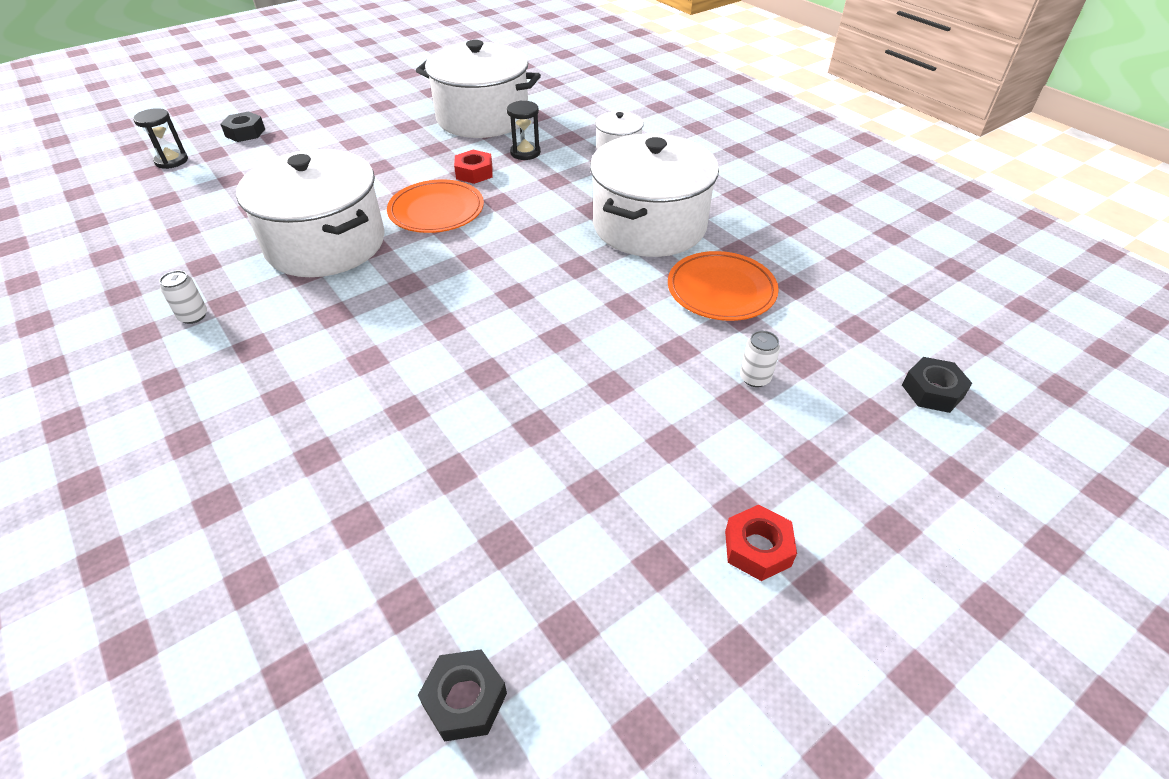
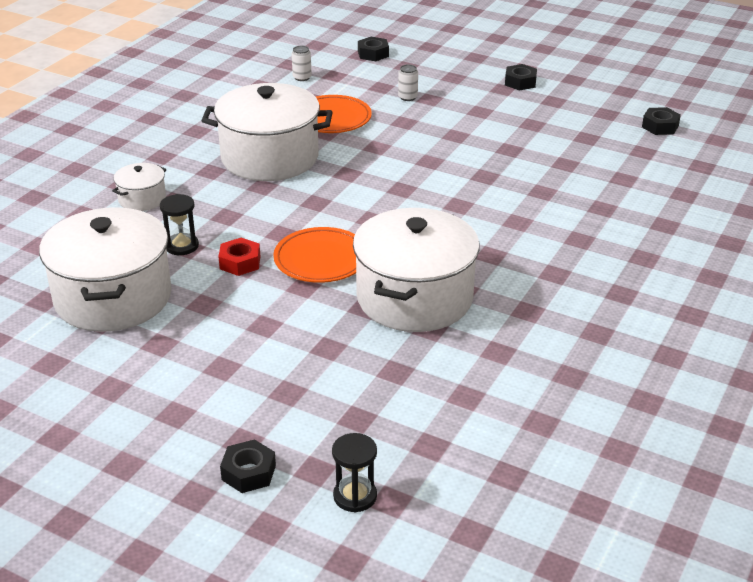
camera: 115 degrees left, 10 degrees down
(193, 316) = (556, 319): white can -> white can (302, 77)
(757, 548) = (520, 82): red nut -> black nut

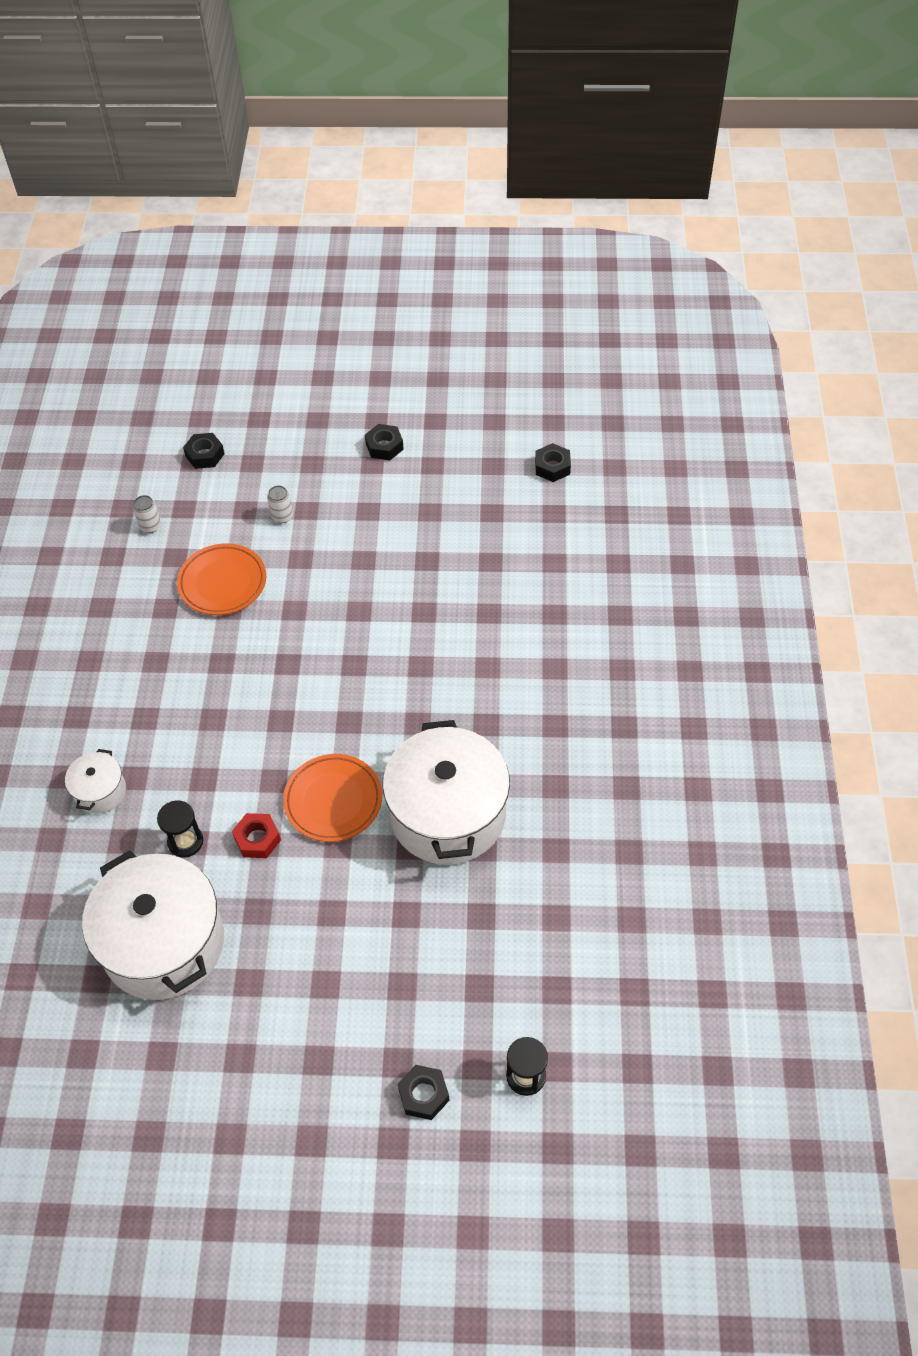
camera: 25 degrees left, 20 degrees up
(270, 158) = (194, 672): white pot -> none

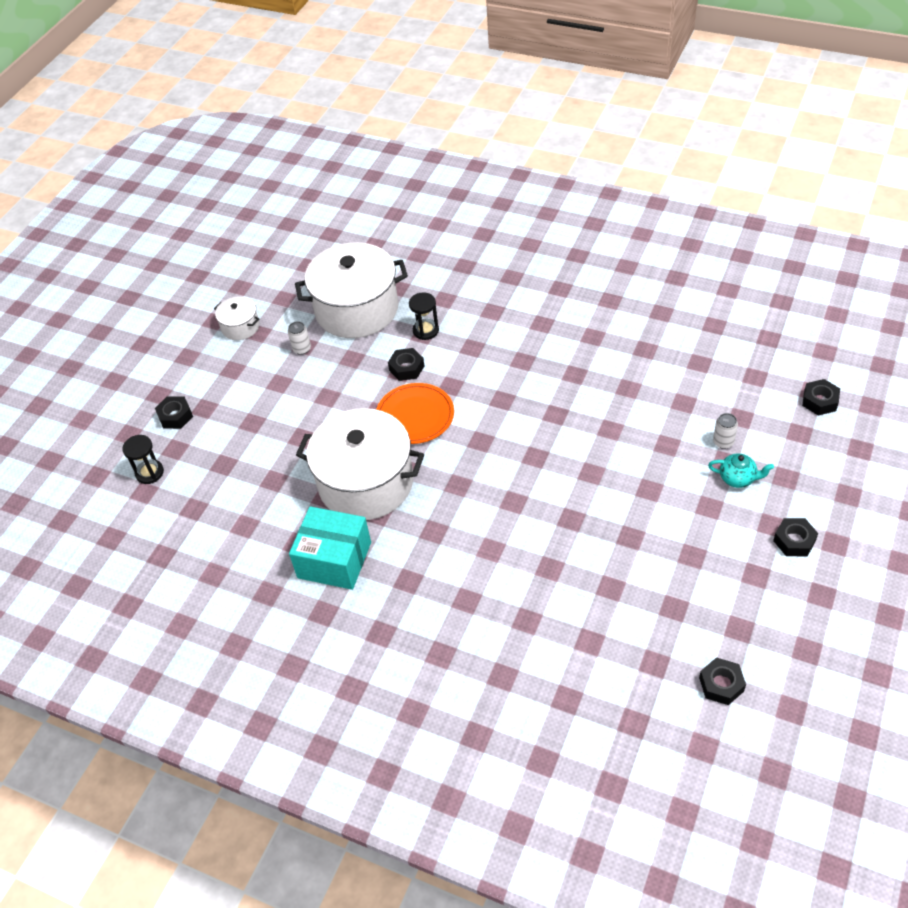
camera: 115 degrees right, 5 degrees down
(100, 791) = (490, 293): white pot -> white pot (240, 327)
(150, 526) = (741, 352): white can -> white can (302, 349)
(222, 582) = (659, 388): orange plate -> none
(257, 839) = (406, 368): red nut -> black nut
(325, 497) = (737, 478): none -> turquoise teapot
(560, 803) = (334, 560): none -> turquoise box

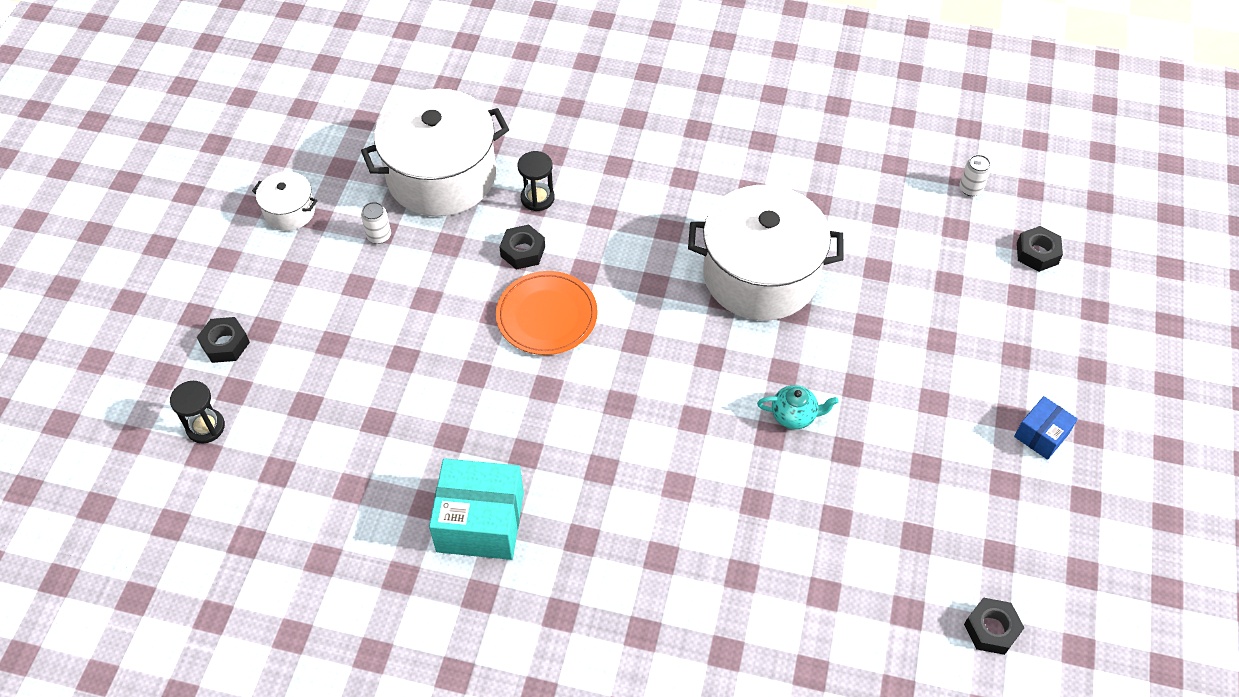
camera: 15 degrees left, 5 degrees up
(366, 483) = (500, 412): white pot -> white pot (760, 275)
(723, 442) = (934, 316): white can -> white can (970, 189)
(737, 478) = (960, 362): turquoise teapot -> turquoise teapot (794, 415)
(794, 541) = (1041, 435): black nut -> blue box

